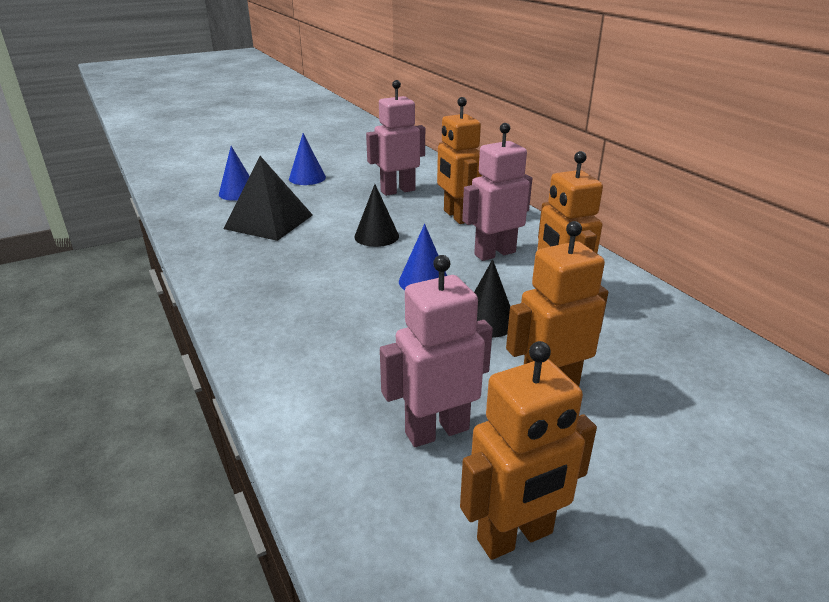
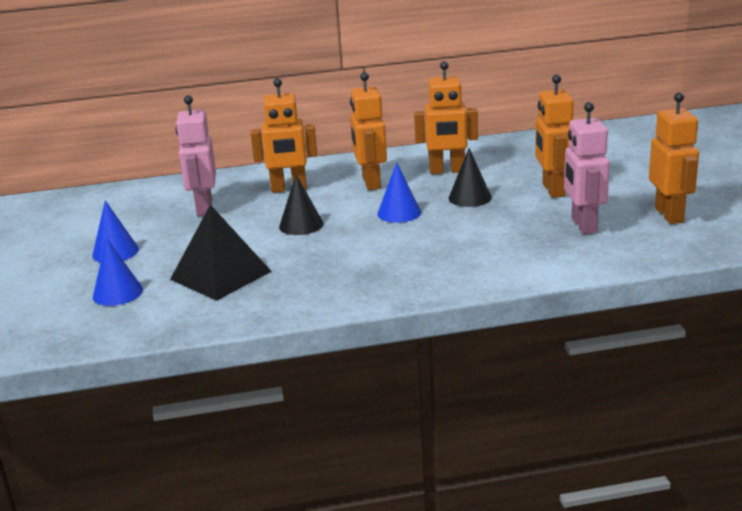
camera: 70 degrees left, 5 degrees down
(494, 253) = (371, 183): pink robot -> orange robot

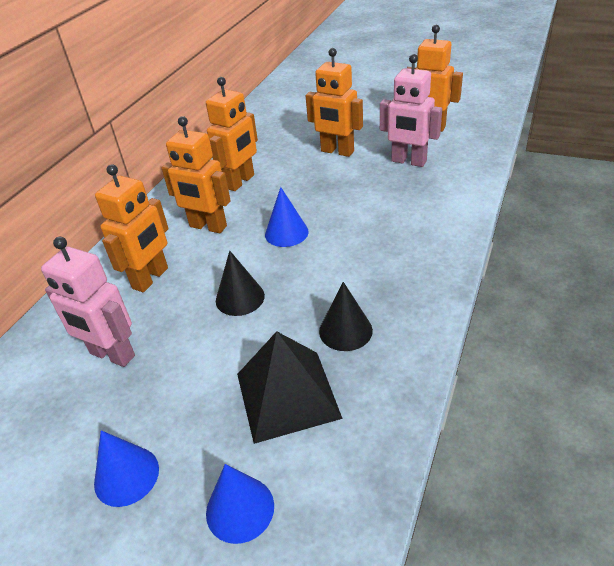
camera: 55 degrees left, 15 degrees up
(469, 197) = (303, 189): black cone -> black cone (345, 330)

